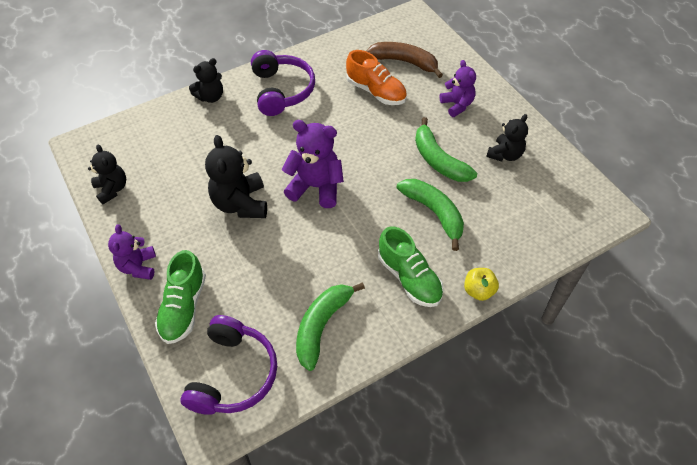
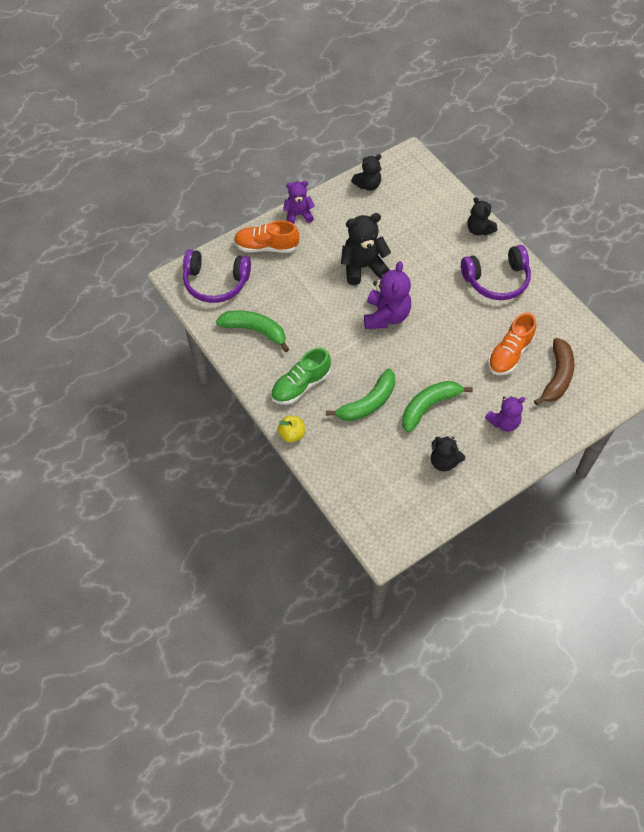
camera: 85 degrees right, 5 degrees up
(184, 307) = (266, 247): green shoe -> orange shoe

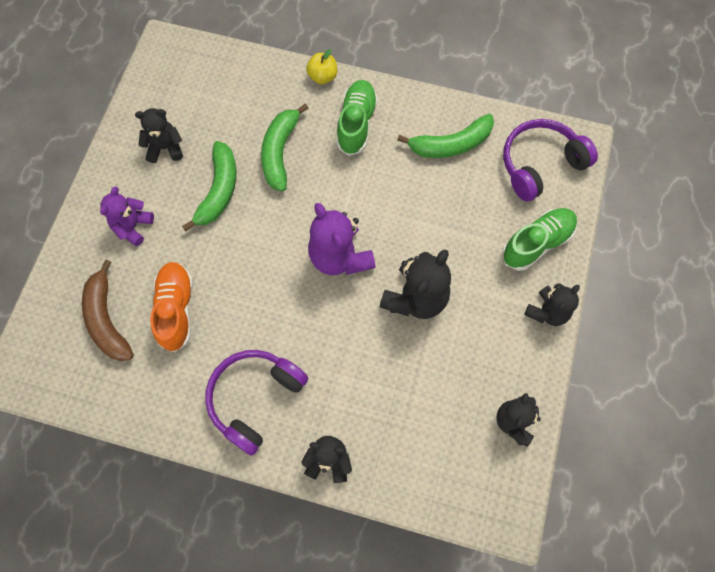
camera: 140 degrees right, 10 degrees up
(266, 247) = (537, 243): orange shoe -> green shoe
(298, 215) = (547, 311): purple teddy bear -> black teddy bear

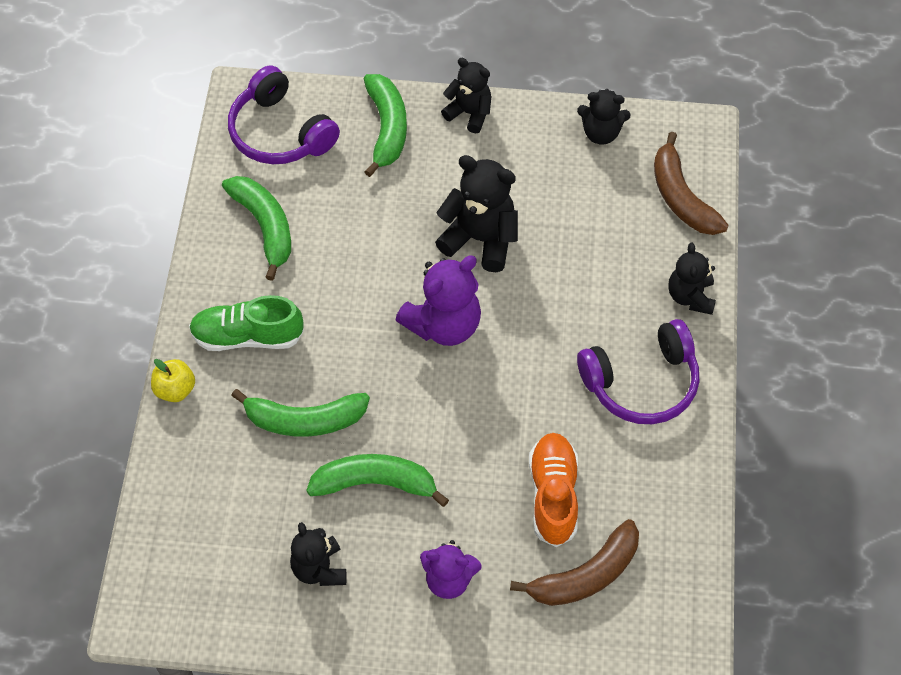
camera: 100 degrees left, 10 degrees down
(176, 309) = (553, 495): orange shoe -> orange shoe turned 105 degrees clockwise
(255, 398) = (642, 383): purple headphones -> purple headphones turned 45 degrees counterclockwise
(434, 479) = (681, 197): none -> brown banana
(537, 243) = (387, 128): green shoe -> green banana

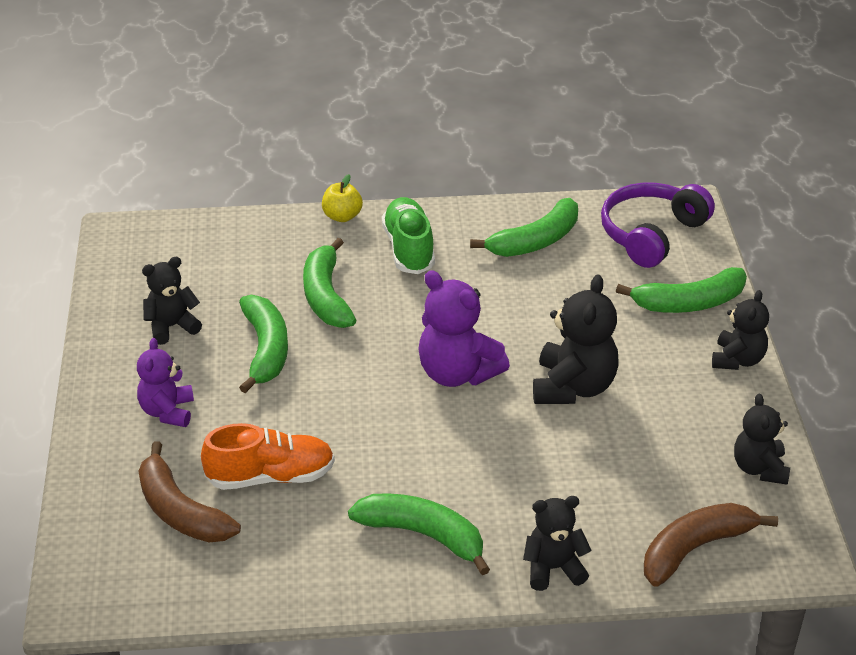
camera: 80 degrees right, 20 degrees down
(642, 383) = (423, 535): purple headphones -> green banana

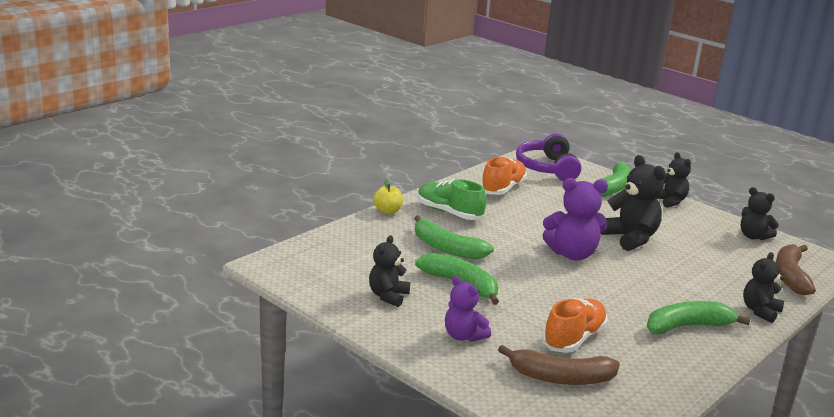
camera: 45 degrees left, 15 degrees down
(535, 241) = (503, 188): green banana -> orange shoe

